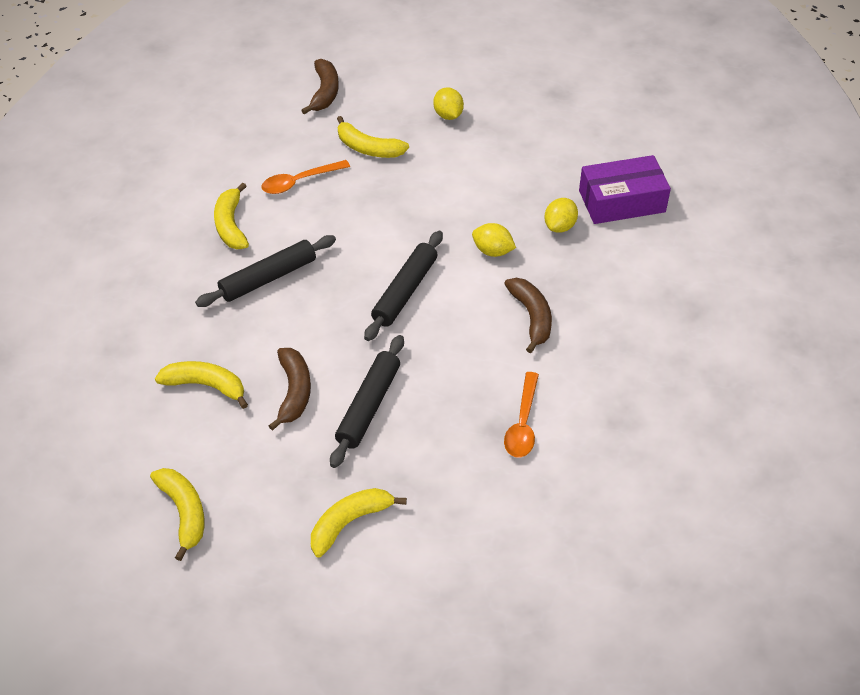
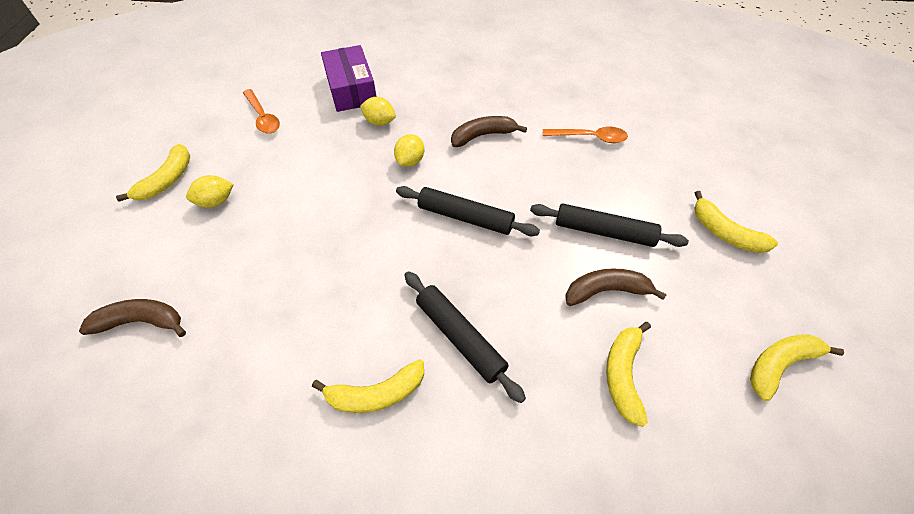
camera: 95 degrees left, 5 degrees up
(299, 182) = (304, 328): orange spoon -> orange spoon (263, 117)
(368, 148) = (256, 266): yellow banana -> yellow banana (167, 180)

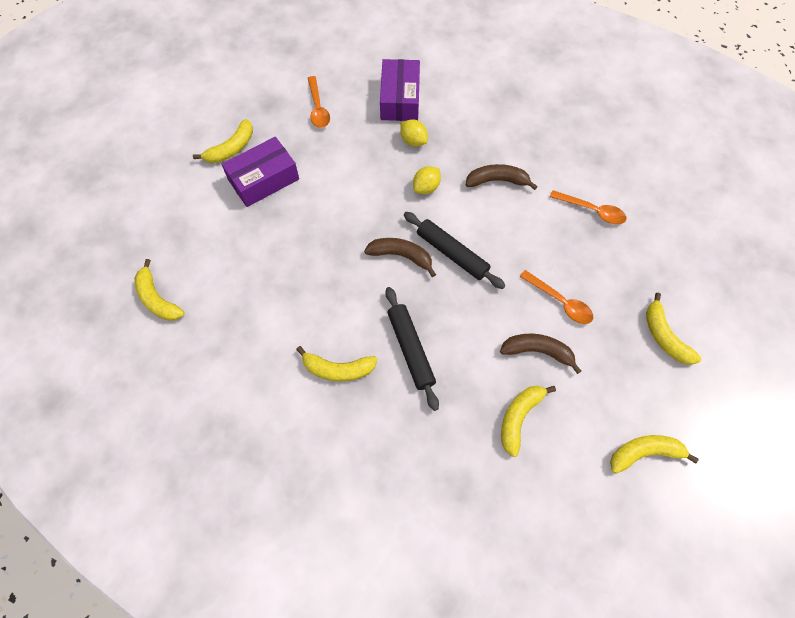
camera: 20 degrees right, 10 degrees up
(95, 384) = (157, 299): none -> yellow banana
(141, 322) = (193, 263): brown banana -> brown banana (401, 256)
(216, 201) = (263, 179): yellow lemon -> purple box
(604, 231) = (560, 302): black rolling pin -> orange spoon

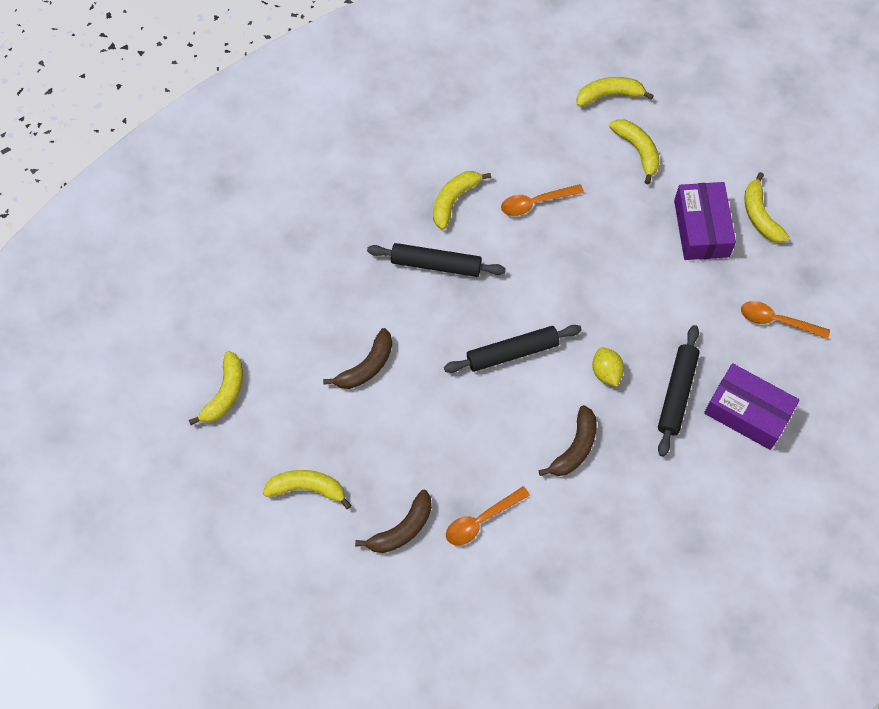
camera: 120 degrees right, 0 degrees up
(401, 256) = (536, 306): brown banana -> brown banana (402, 529)
(413, 141) = (677, 393): yellow lemon -> black rolling pin
(519, 418) = (320, 314): yellow banana -> yellow banana (637, 151)
(560, 302) = (400, 418): orange spoon -> orange spoon (535, 203)

